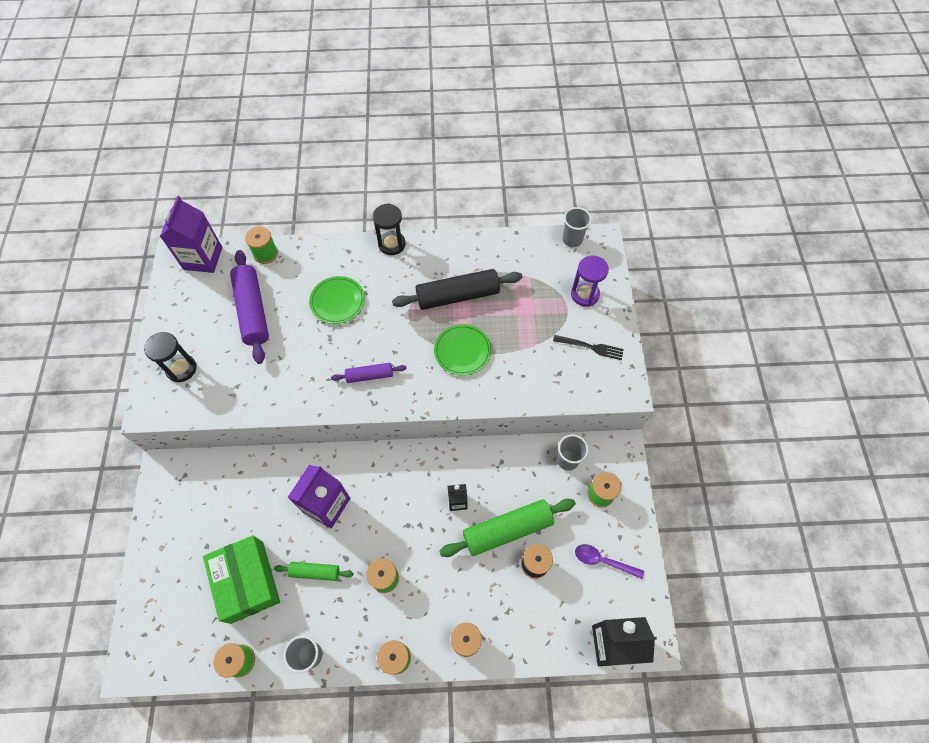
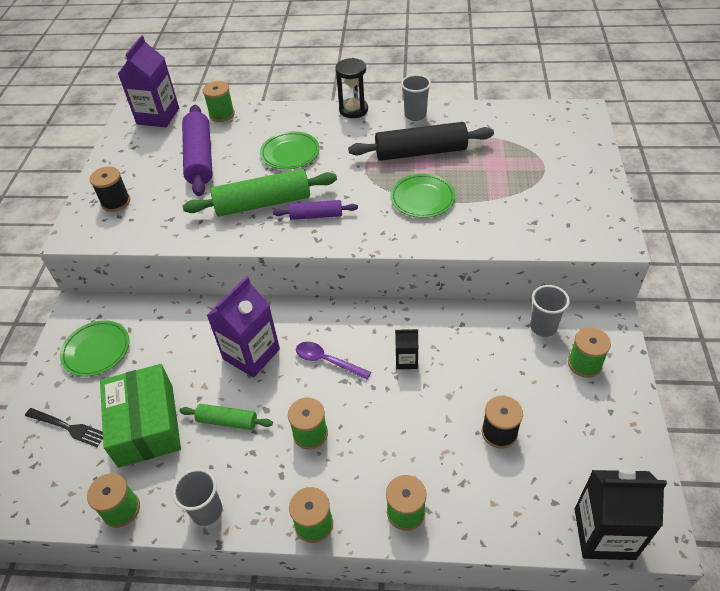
camera: 10 degrees right, 15 degrees down
(181, 369) = (116, 202): black hourglass -> black spool
(189, 511) = (96, 350): none -> green plate
(507, 530) = (466, 394): green rolling pin -> green rolling pin (263, 203)
(572, 239) = (550, 110): grey cup -> grey cup (415, 115)
(585, 294) = (565, 155): purple hourglass -> none
(591, 347) = (572, 200): black fork -> black fork (68, 427)
(603, 561) = (589, 436): purple spoon -> purple spoon (327, 361)

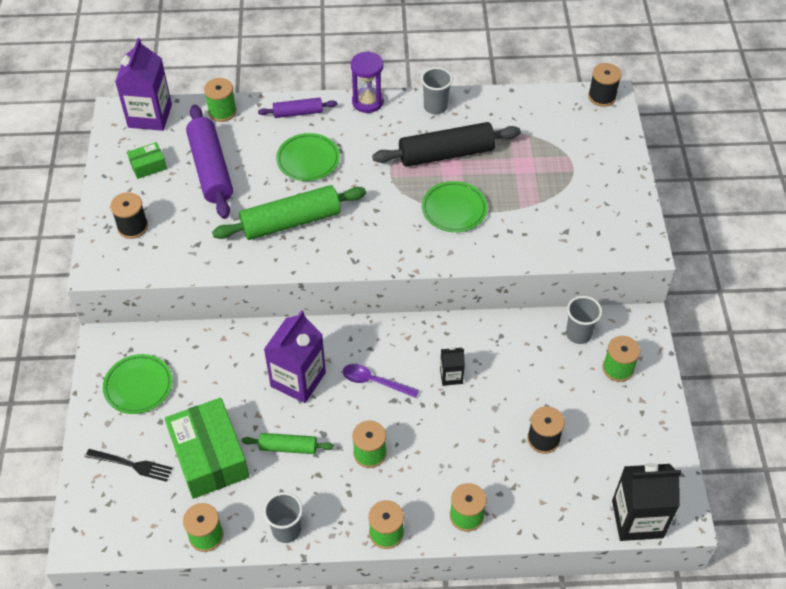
camera: 10 degrees left, 5 degrees up
(145, 154) = (148, 166): none -> green box
(316, 215) = (349, 233): purple rolling pin -> purple rolling pin (298, 113)
(353, 110) = (367, 102): black hourglass -> purple hourglass
(575, 110) = (602, 96): none -> black spool

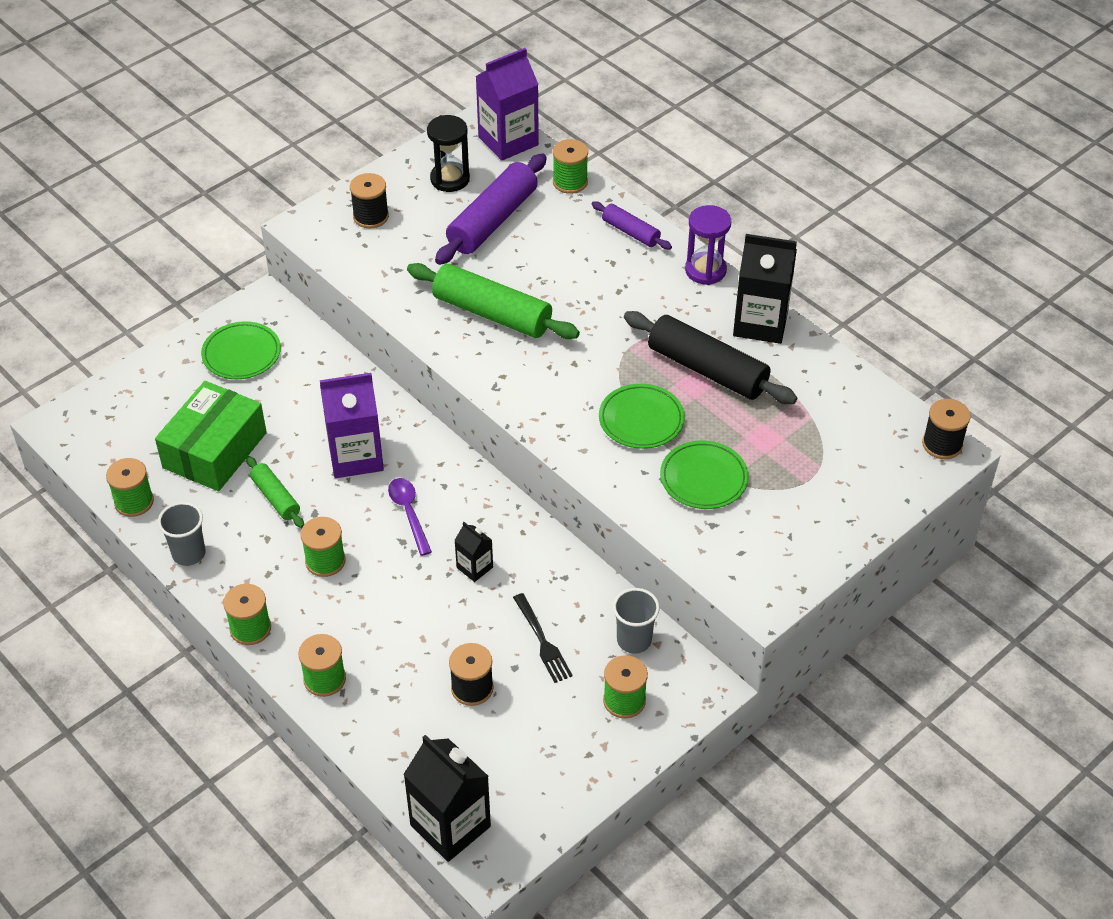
camera: 50 degrees right, 5 degrees down
(132, 465) = (159, 405): black fork -> black fork (543, 641)
(148, 166) = (450, 179): green box -> black hourglass
(308, 160) = (580, 276): green plate -> green plate (703, 478)
(435, 107) = (760, 323): grey cup -> black carton

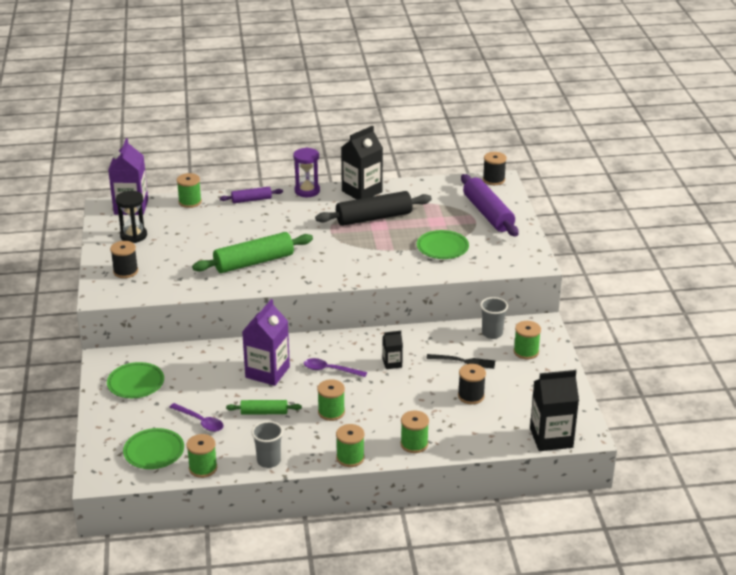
camera: 55 degrees left, 15 degrees down
(215, 450) = (200, 421): green box -> purple spoon
(492, 220) = (185, 235): purple rolling pin -> purple rolling pin (488, 214)
(641, 420) = (384, 249): green plate -> green plate (154, 451)

